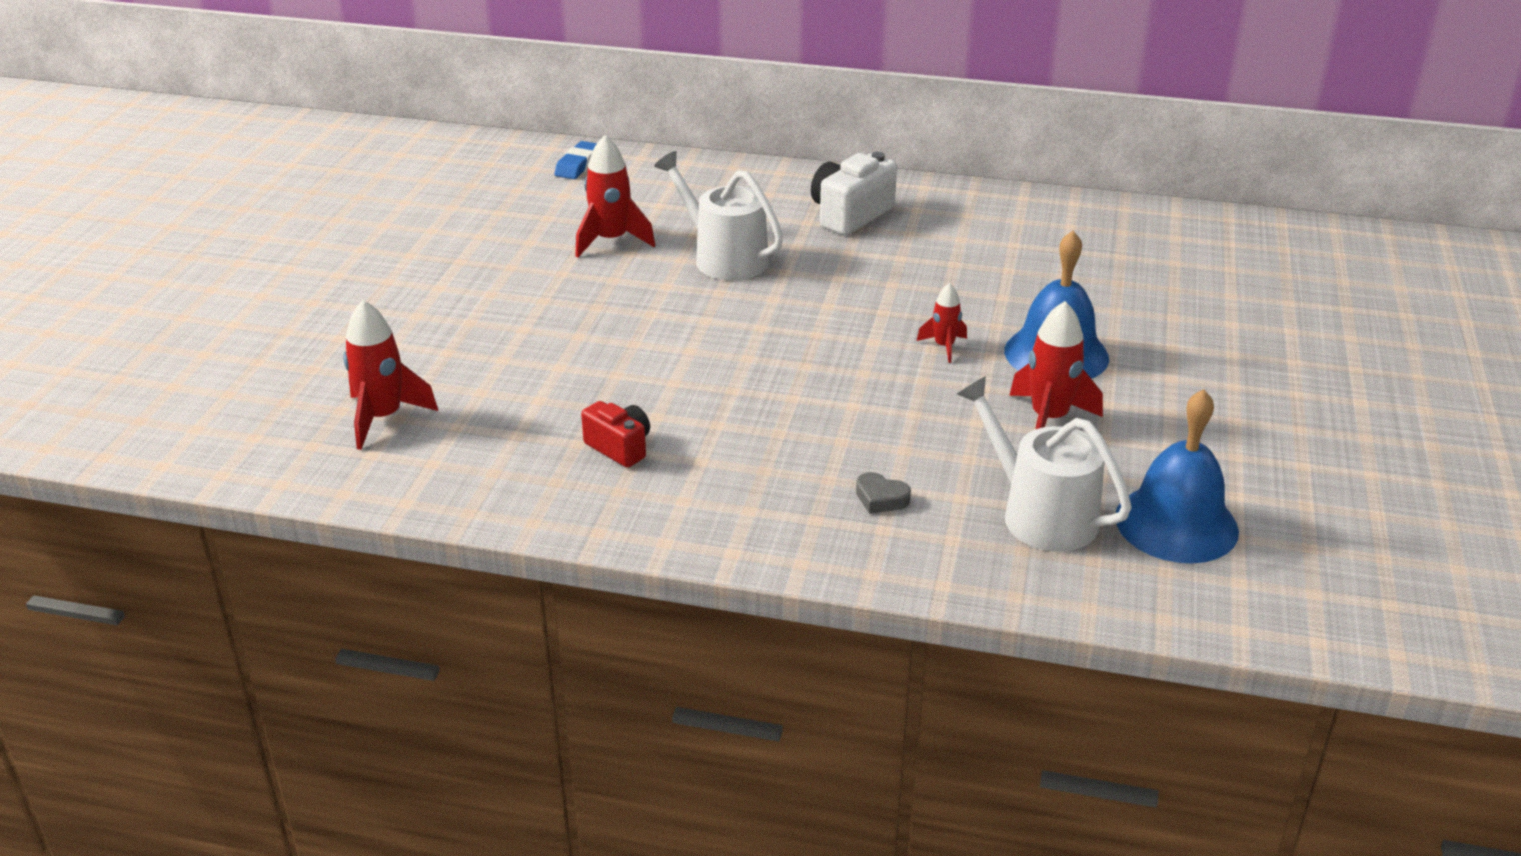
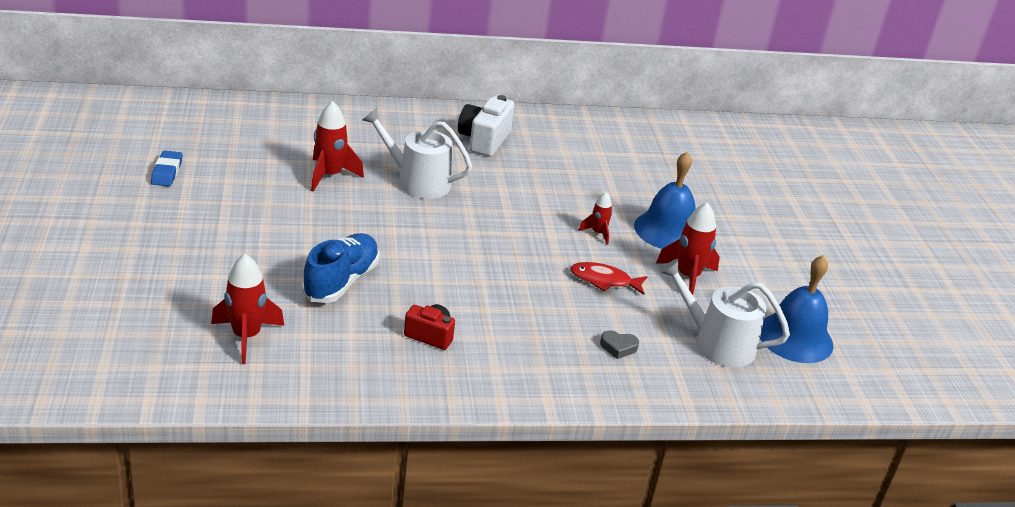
camera: 25 degrees left, 0 degrees up
(544, 367) = (341, 281): none -> blue shoe
(578, 165) = (269, 116): blue eraser -> blue eraser (167, 172)
(914, 409) = (604, 280): none -> red fish

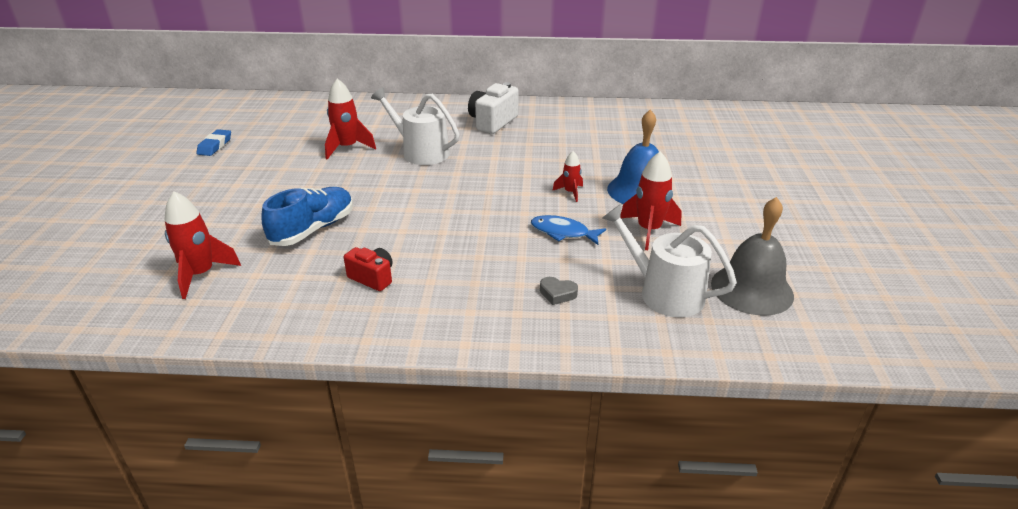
camera: 15 degrees right, 0 degrees up
(604, 280) = (563, 232): red fish -> blue fish
(795, 337) = (752, 289): blue bell -> grey bell

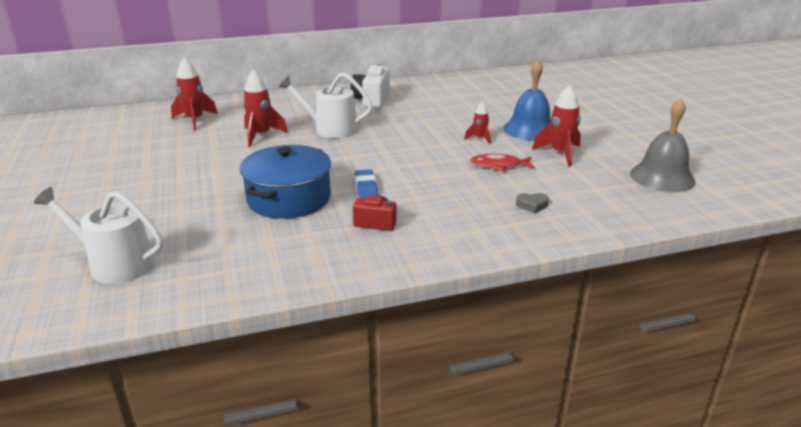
camera: 20 degrees left, 5 degrees down
(201, 274) = (215, 250): red rocket -> red rocket (195, 120)
(215, 146) = (127, 152): blue eraser -> blue eraser (366, 188)
(313, 229) = (289, 198): blue shoe -> blue pot
(563, 232) = (499, 165): blue fish -> red fish
(664, 293) = (606, 190): white watering can -> white watering can (115, 264)

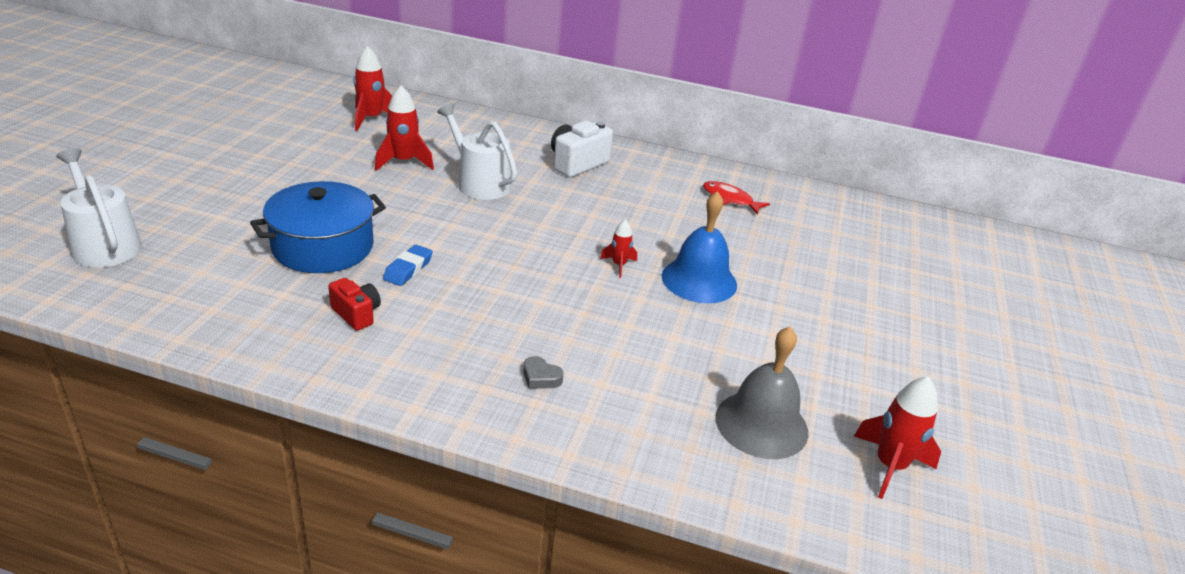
camera: 30 degrees right, 5 degrees up
(499, 165) = (585, 310): red fish -> red fish (730, 199)
(560, 153) = (682, 329): red rocket -> red rocket (889, 466)

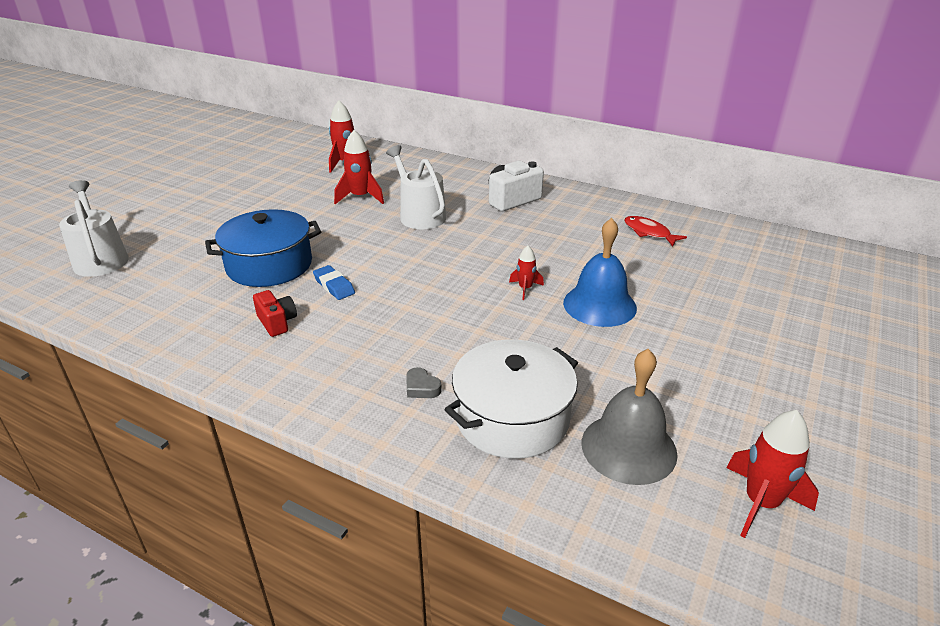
camera: 15 degrees right, 0 degrees up
(408, 269) = (334, 286): blue eraser -> blue eraser turned 75 degrees counterclockwise
(642, 403) = (512, 418): none -> white pot

